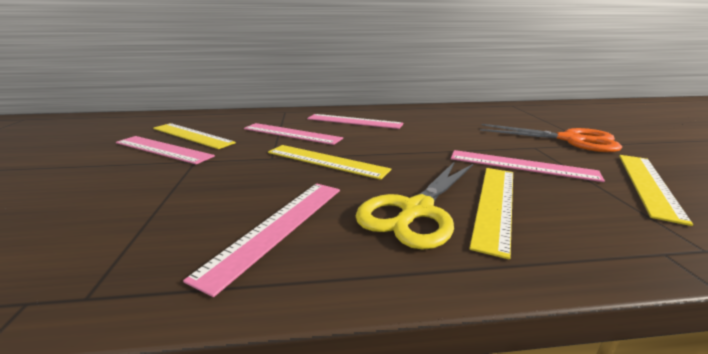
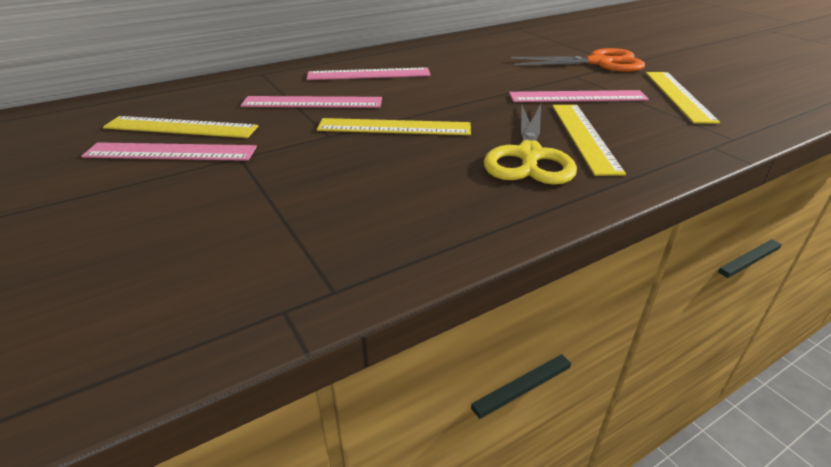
camera: 25 degrees left, 10 degrees up
(277, 227) = (427, 198): pink ruler -> none

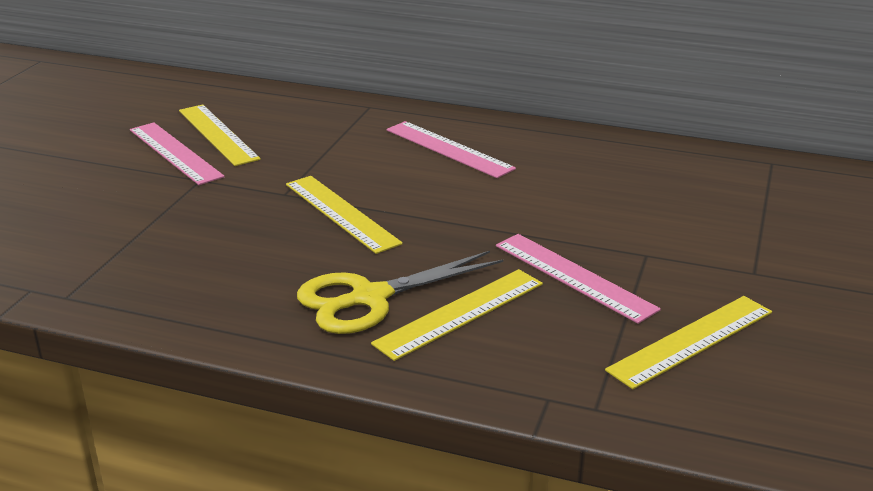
camera: 50 degrees right, 5 degrees down
(312, 102) = (340, 156): pink ruler -> none
(599, 63) = (727, 256): orange scissors -> none

